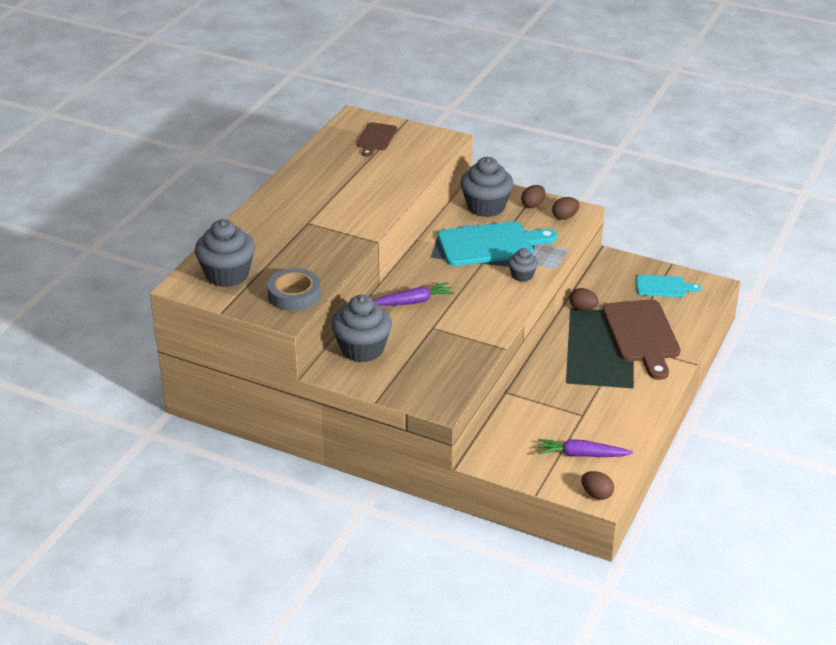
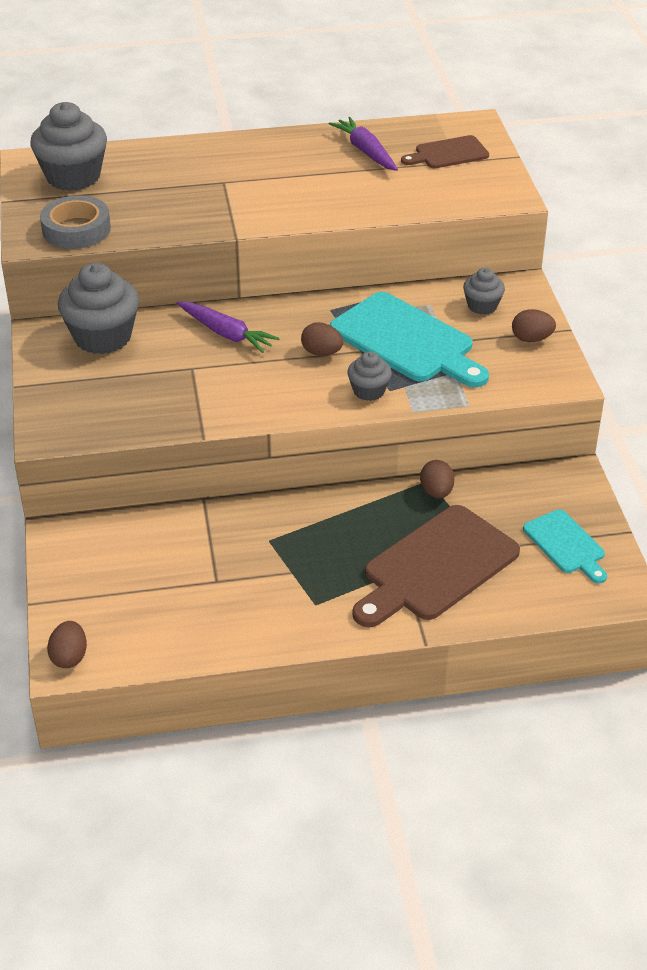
camera: 55 degrees right, 5 degrees up
(486, 207) = (482, 306): grey cupcake -> grey cupcake, size x0.53
(565, 217) = (537, 374): brown egg -> brown egg (321, 353)
(581, 455) = (136, 612): purple carrot -> purple carrot (365, 151)

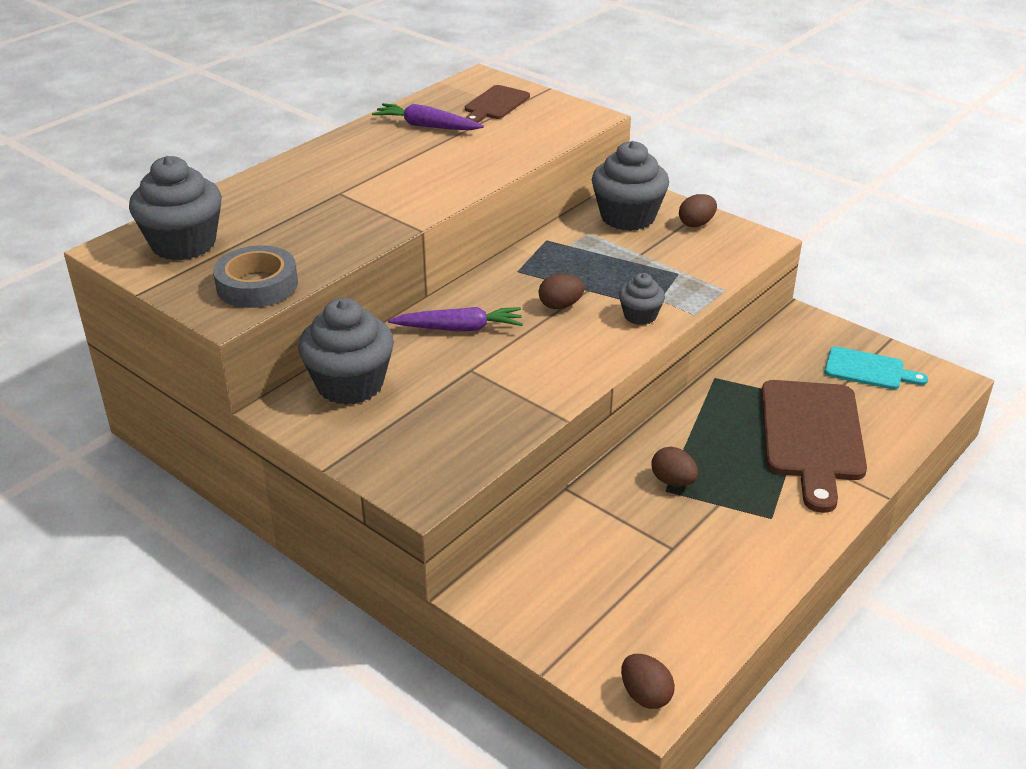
camera: 40 degrees left, 5 degrees down
(406, 341) = (611, 266): turquoise cutting board -> none
(436, 492) = (733, 382): brown egg -> brown egg (673, 481)
(482, 306) = (627, 217): grey cupcake -> grey cupcake, size x1.88

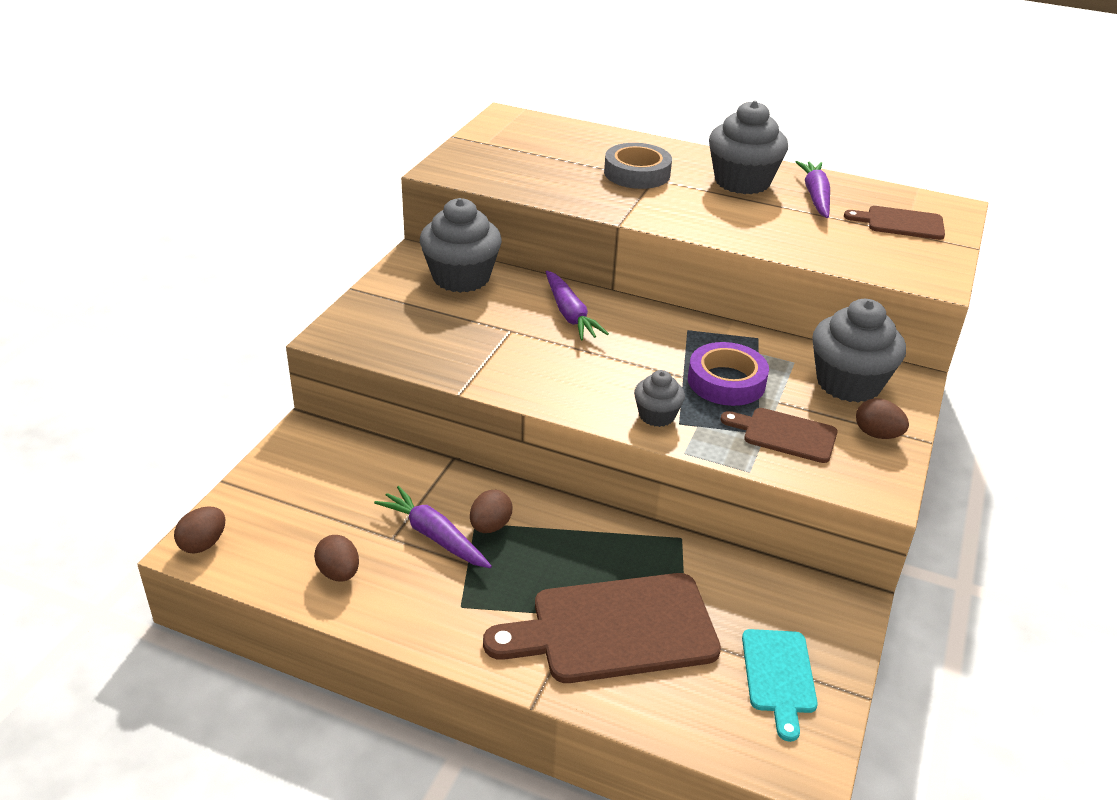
camera: 70 degrees right, 0 degrees up
(183, 244) = (528, 136): grey cupcake -> grey cupcake (742, 182)
(257, 285) = (487, 173): grey tape -> grey tape (637, 173)
(560, 305) = (643, 363): brown egg -> brown egg (339, 573)
(604, 270) = (726, 381): none -> purple tape
(677, 519) = (434, 536): none -> purple carrot
(684, 262) = (785, 434): none -> brown cutting board

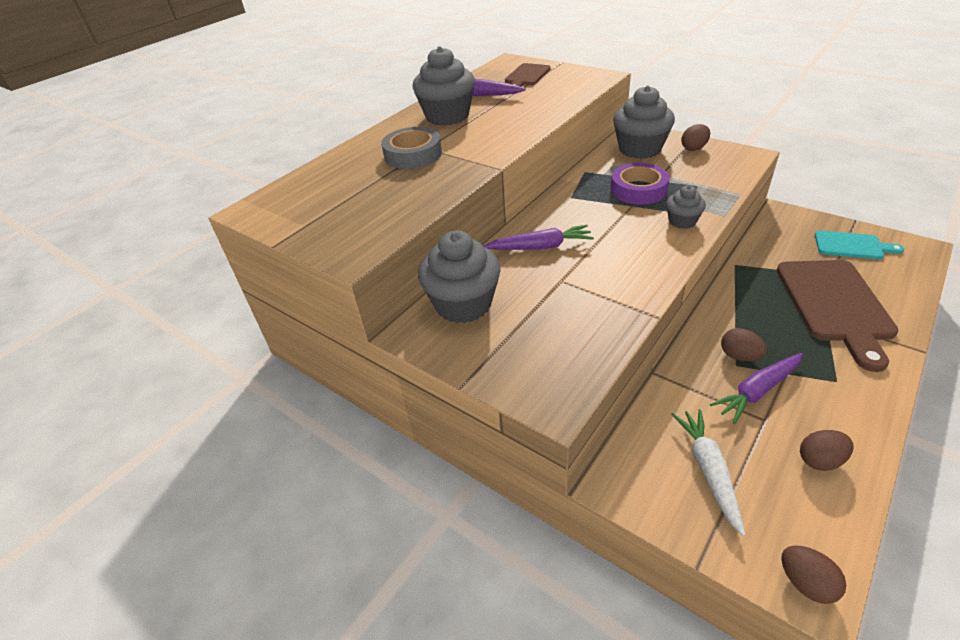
camera: 70 degrees left, 5 degrees up
(322, 492) = (708, 470): none -> white carrot
(785, 434) = (698, 177): brown cutting board -> none

